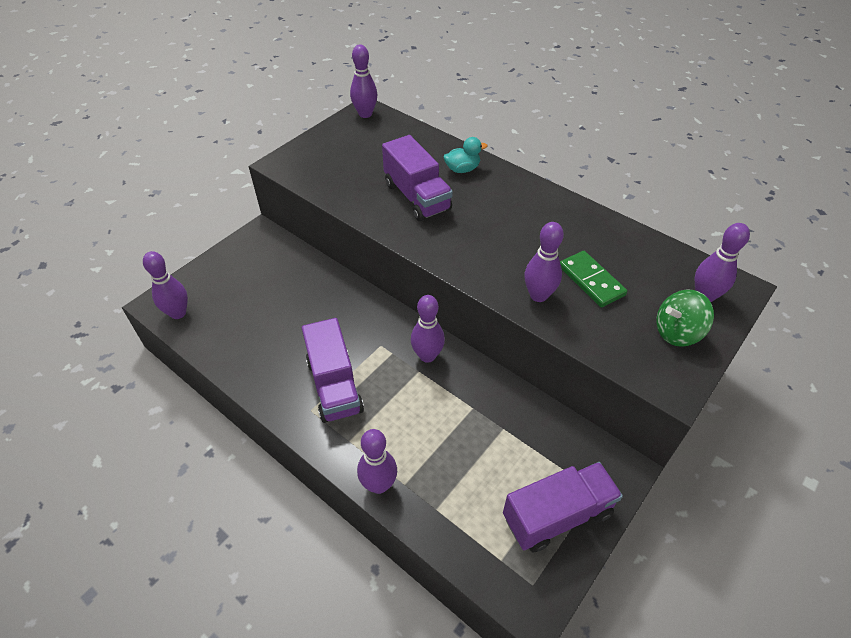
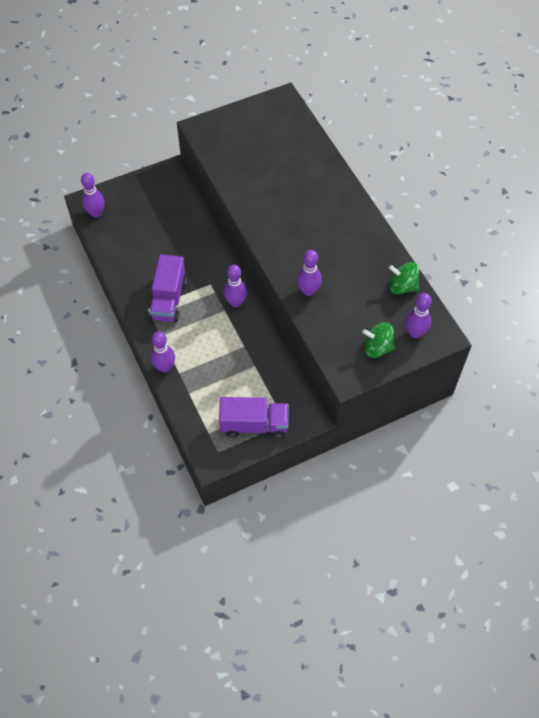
camera: 25 degrees right, 10 degrees up
(365, 114) = (280, 102): purple bowling pin -> none
(417, 197) = (275, 189): purple truck -> none
(462, 169) = (321, 177): turquoise duck -> none
(591, 281) = (349, 294): green domino -> none
(644, 250) = (402, 286): none -> green spinning top

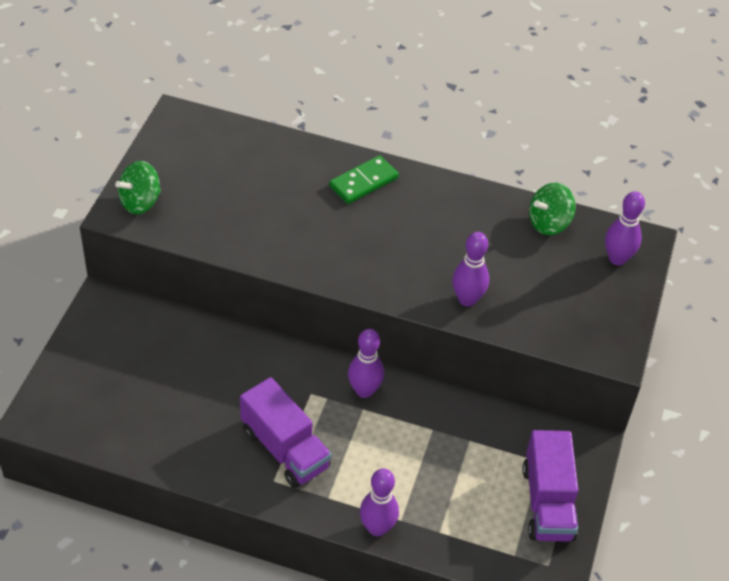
camera: 50 degrees left, 10 degrees down
(96, 213) = (65, 422): purple bowling pin -> none
(254, 425) = (547, 502): purple truck -> purple truck turned 135 degrees clockwise
(332, 195) = (363, 182): none -> green domino
(377, 348) = (604, 302): green spinning top -> green spinning top (140, 202)

